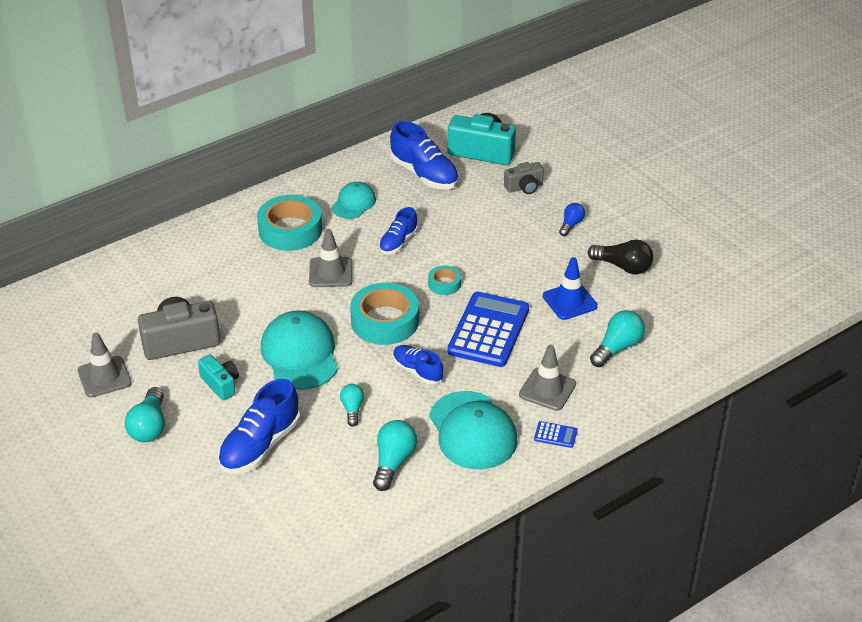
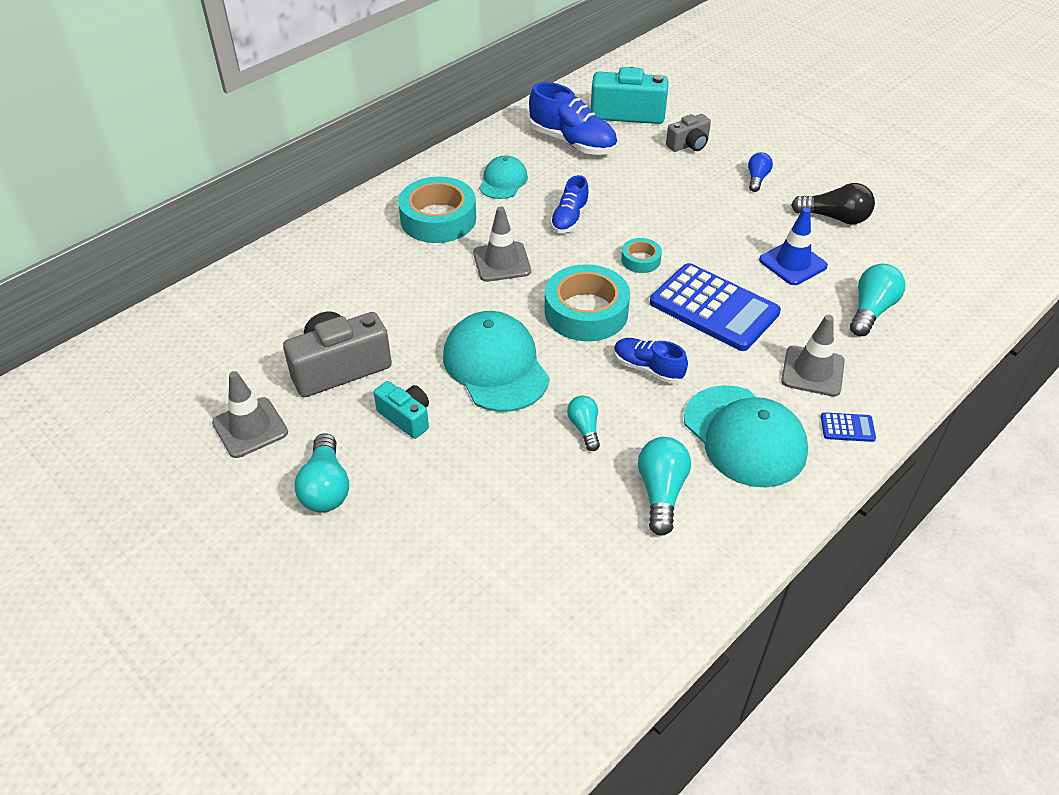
camera: 10 degrees left, 5 degrees up
(260, 446) = (481, 494): blue shoe -> none
(489, 330) = (714, 308): blue calculator -> blue calculator turned 120 degrees clockwise

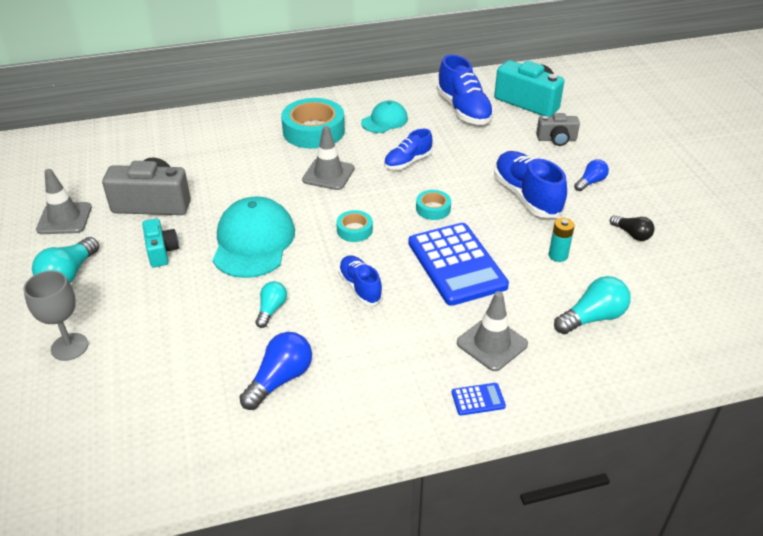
camera: 30 degrees right, 5 degrees down
(412, 563) = (69, 347): none -> grey goblet
(586, 312) = (354, 230): turquoise tape -> turquoise tape, size x0.50
(661, 492) = (280, 379): turquoise light bulb -> blue light bulb
(714, 214) = (526, 196): none -> blue shoe
(744, 436) = (385, 368): turquoise cap -> none
(792, 263) = (558, 255): blue traffic cone -> turquoise battery
(835, 218) = (632, 234): black light bulb -> black light bulb, size x0.62
(847, 428) = (478, 399): blue calculator -> blue calculator turned 45 degrees counterclockwise

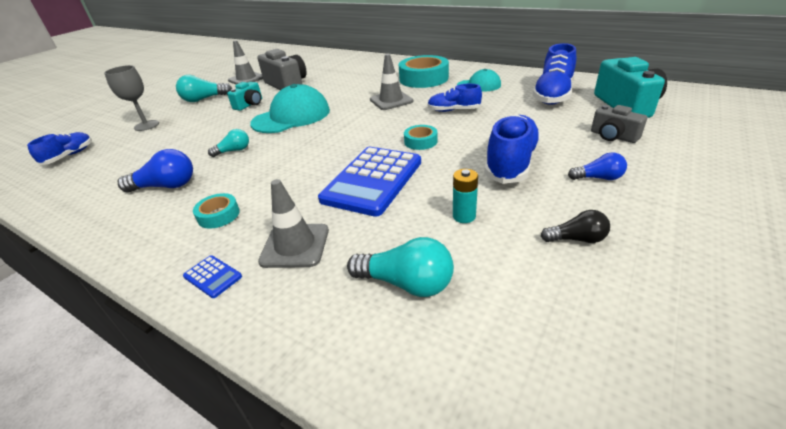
camera: 50 degrees right, 5 degrees down
(354, 230) = (350, 132): turquoise tape -> turquoise tape (218, 215)
(360, 287) = (293, 163): blue shoe -> blue shoe (69, 156)
(632, 234) = (576, 239): black light bulb -> black light bulb turned 90 degrees counterclockwise

